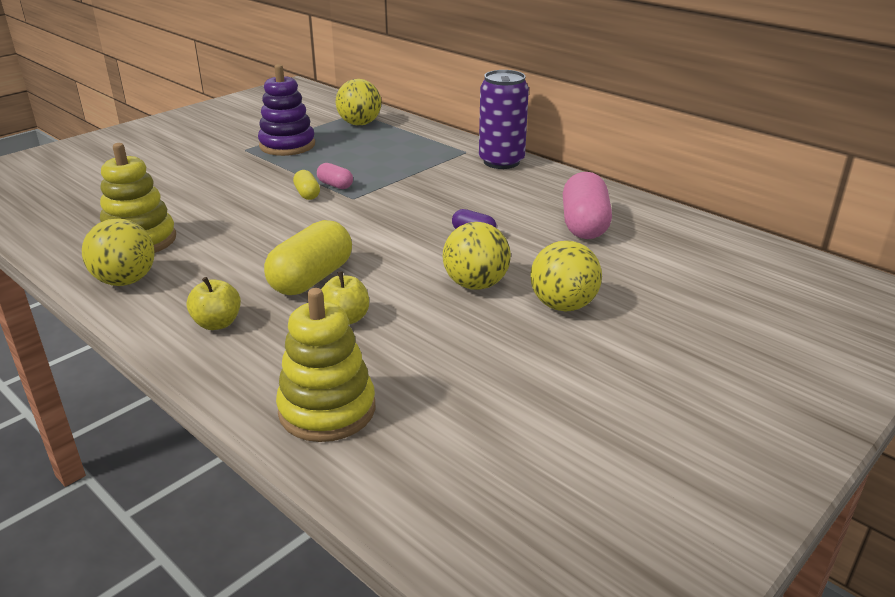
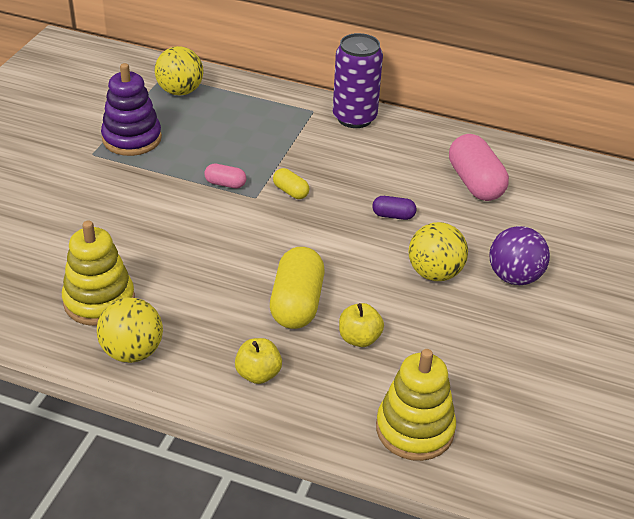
camera: 25 degrees left, 10 degrees up
(307, 194) = (208, 202): yellow capsule -> yellow capsule (290, 191)
(563, 305) = (514, 277): yellow ball -> purple ball

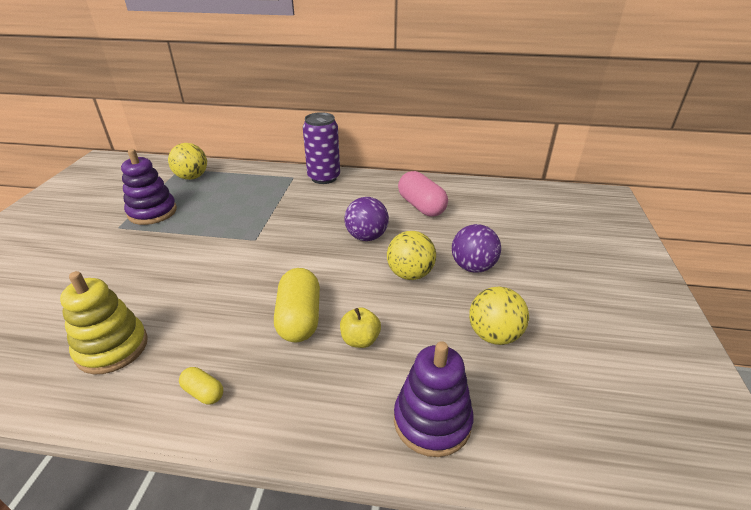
camera: 10 degrees left, 5 degrees down
(132, 352) = (142, 394): yellow ball -> yellow ball (494, 335)
(225, 184) = (229, 233): pink capsule -> none
(258, 374) = (271, 393): yellow apple -> none
(290, 191) = (283, 231): yellow capsule -> yellow capsule (203, 393)
(393, 215) = (366, 237): purple capsule -> purple ball
(415, 429) = (432, 421): yellow stacking toy -> purple stacking toy

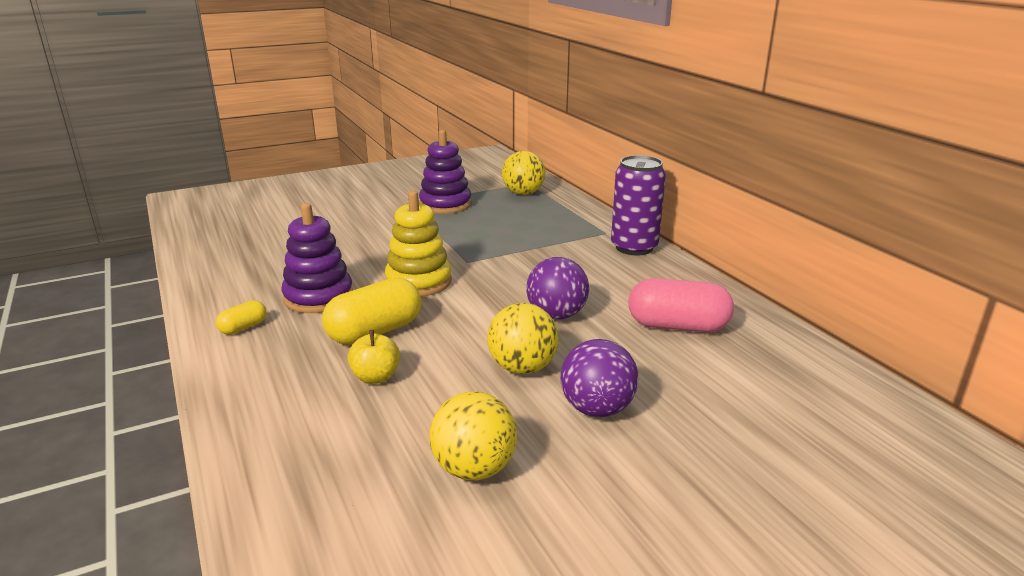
camera: 55 degrees right, 10 degrees down
(112, 348) = (263, 270): yellow stacking toy -> yellow stacking toy (418, 282)
(203, 393) = (243, 327): yellow capsule -> yellow capsule turned 45 degrees clockwise
(421, 206) = (677, 326): pink capsule -> pink capsule turned 75 degrees clockwise
(432, 421) = (293, 465): purple stacking toy -> purple stacking toy (318, 297)

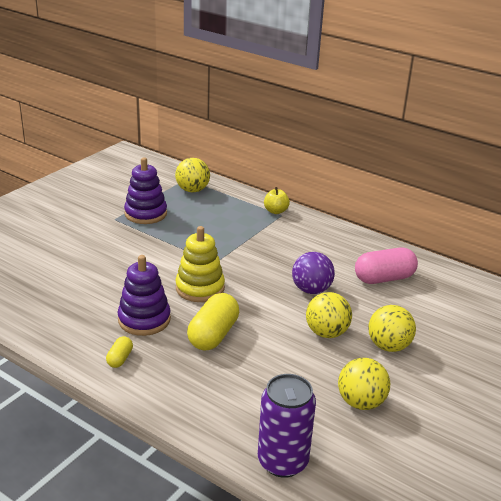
camera: 30 degrees left, 5 degrees up
(376, 377) = (249, 366): yellow apple -> yellow apple (275, 211)
(597, 409) = (388, 346): purple ball -> yellow ball
(634, 247) = (310, 223): purple can -> purple can (282, 461)

